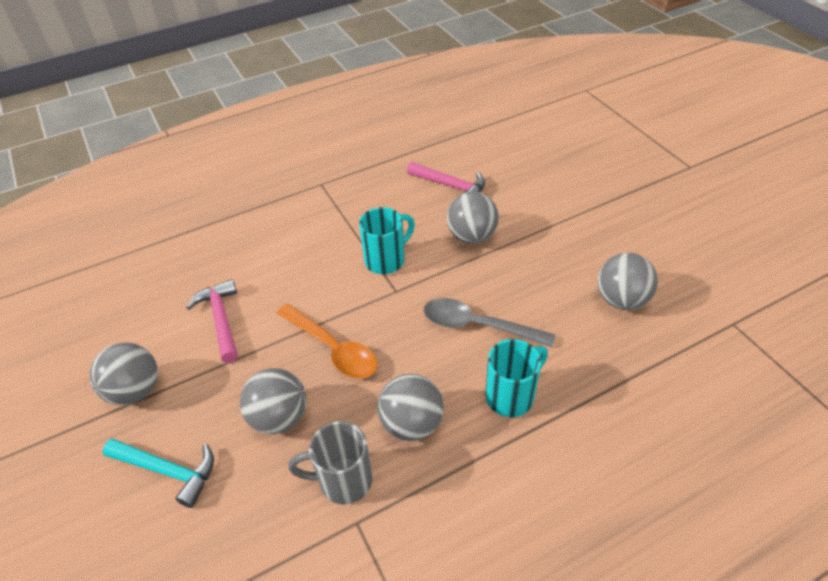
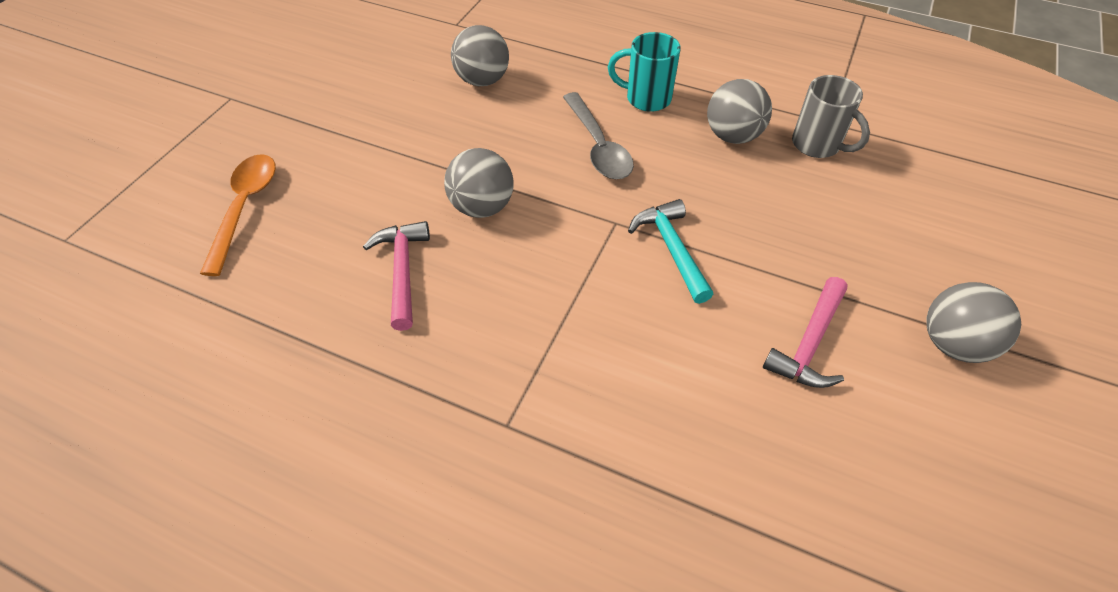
camera: 130 degrees left, 5 degrees up
(167, 471) = (955, 249): turquoise hammer -> turquoise hammer (672, 249)
(279, 417) = (828, 214): grey ball -> none
(333, 348) = (729, 225): orange spoon -> orange spoon (245, 208)
(386, 260) = (583, 256): turquoise mug -> none

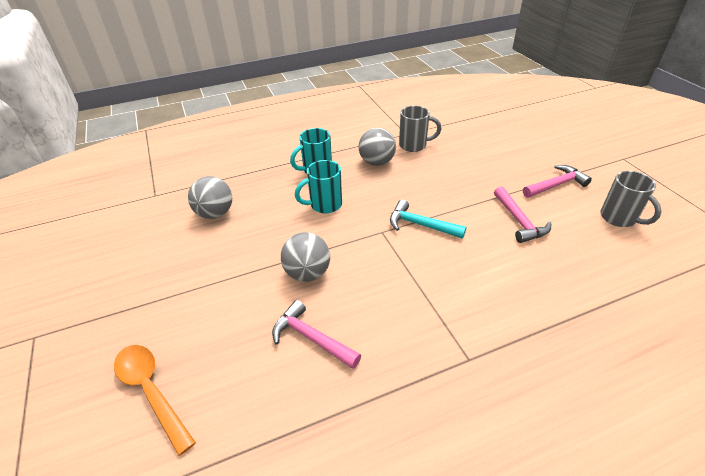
camera: 45 degrees left, 10 degrees down
(598, 146) = (324, 205): grey spoon -> turquoise mug
(953, 344) = (556, 185): grey ball -> pink hammer
(981, 465) = (619, 218): none -> grey mug

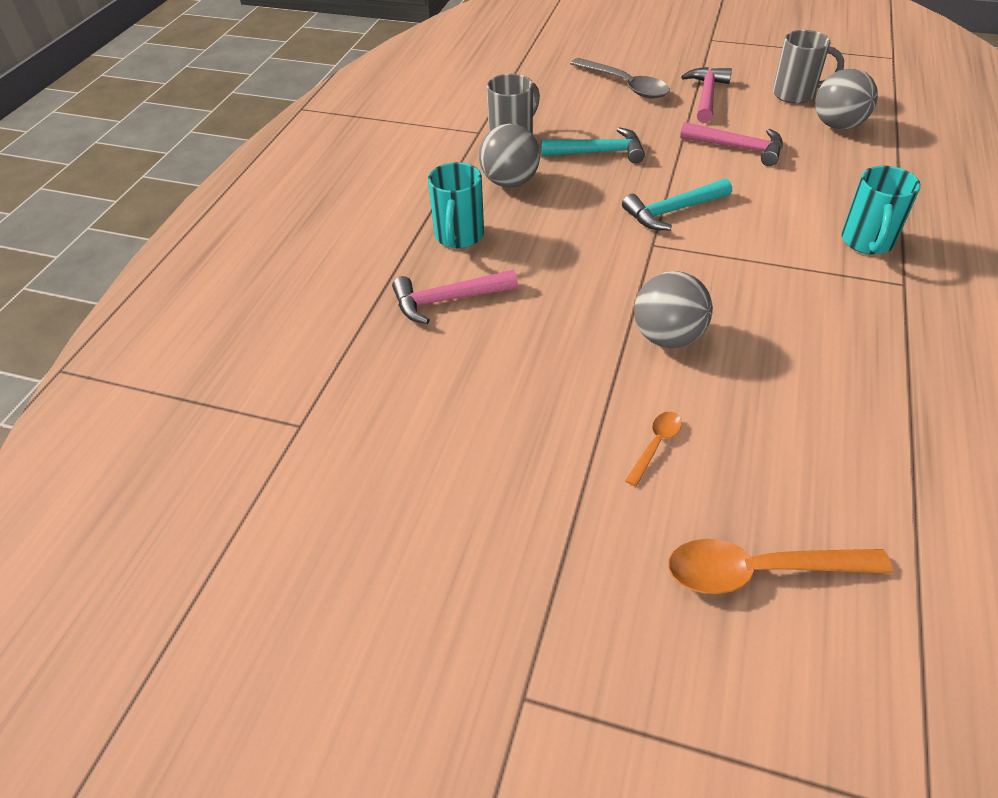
camera: 50 degrees left, 5 degrees up
(215, 213) = (439, 373): grey ball -> grey ball (837, 125)
(219, 307) = (656, 445): none -> orange spoon
(312, 338) = (784, 382): pink hammer -> pink hammer (448, 300)
(324, 205) = (546, 264): turquoise mug -> turquoise mug (867, 242)
(440, 175) = (599, 153): none -> turquoise hammer
(518, 153) = (625, 85): none -> grey spoon

